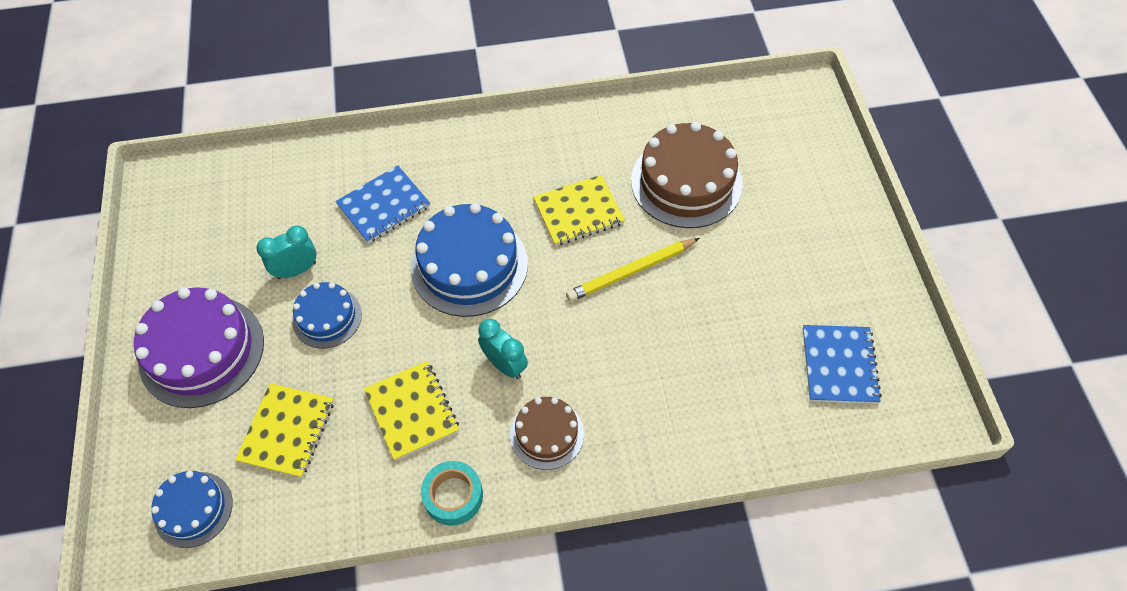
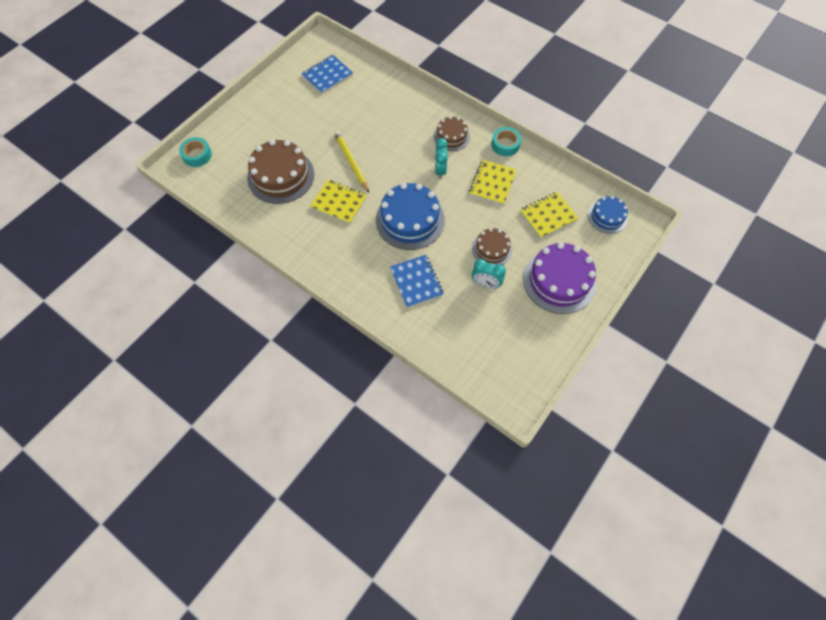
camera: 135 degrees left, 5 degrees up
(327, 317) = (492, 249): blue cake -> brown cake
(384, 206) = (416, 282): blue notebook -> blue notebook turned 60 degrees clockwise
(631, 271) = (351, 162): yellow pencil -> yellow pencil turned 135 degrees counterclockwise
(809, 122) = (197, 155): none -> turquoise tape

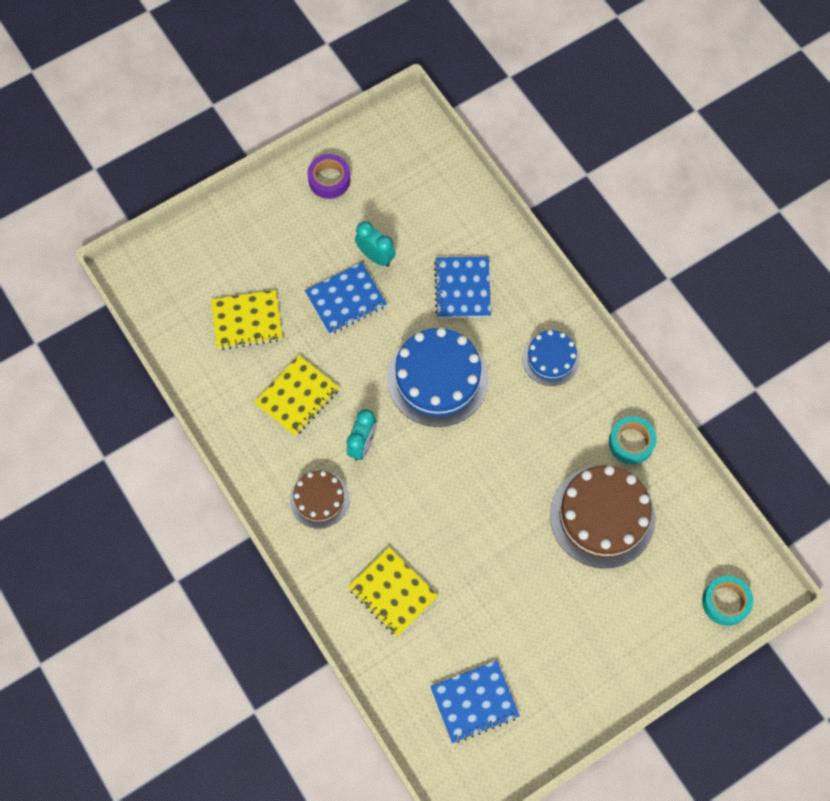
camera: 160 degrees left, 5 degrees up
(339, 202) = (528, 440): yellow notebook -> yellow notebook (392, 592)
(351, 162) = (489, 505): yellow pencil -> none
(492, 249) = (346, 299): brown cake -> blue notebook
(505, 145) = (246, 455): turquoise tape -> turquoise tape (631, 442)
(546, 328) = (329, 180): none -> purple tape
(559, 281) = (282, 230): purple cake -> none
(607, 217) = (169, 293): blue cake -> blue cake (550, 359)

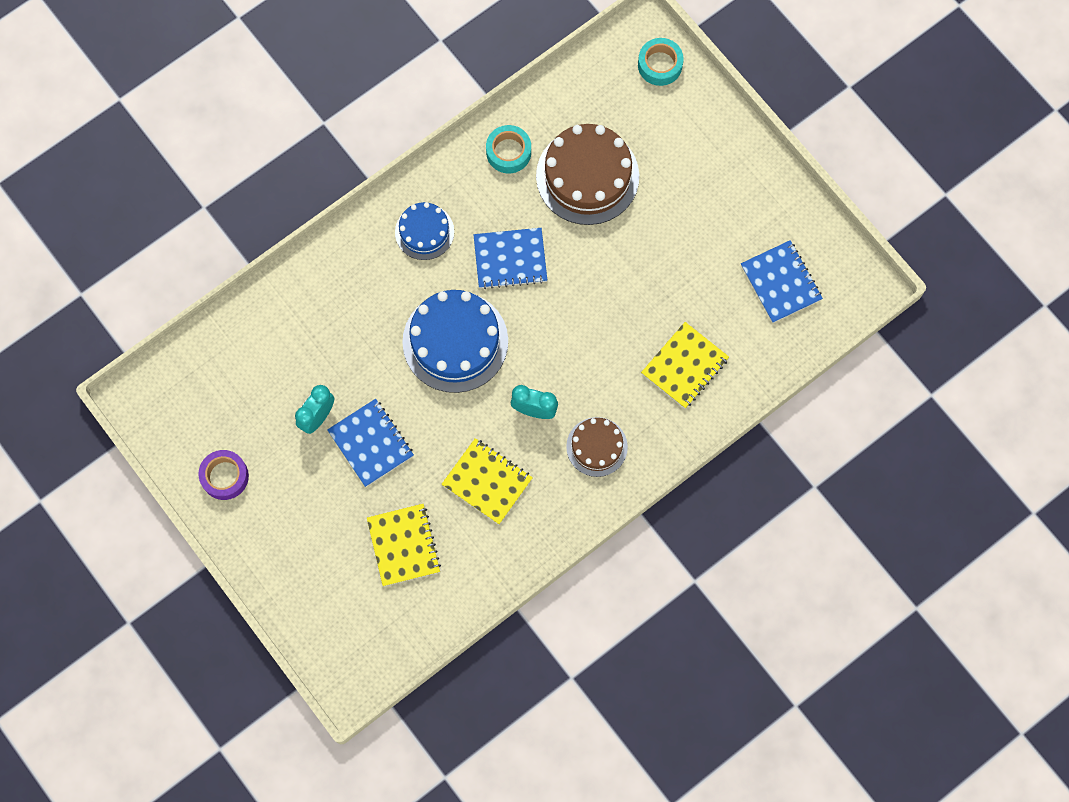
camera: 95 degrees left, 5 degrees up
(462, 288) = (350, 324): blue notebook -> blue notebook (510, 259)

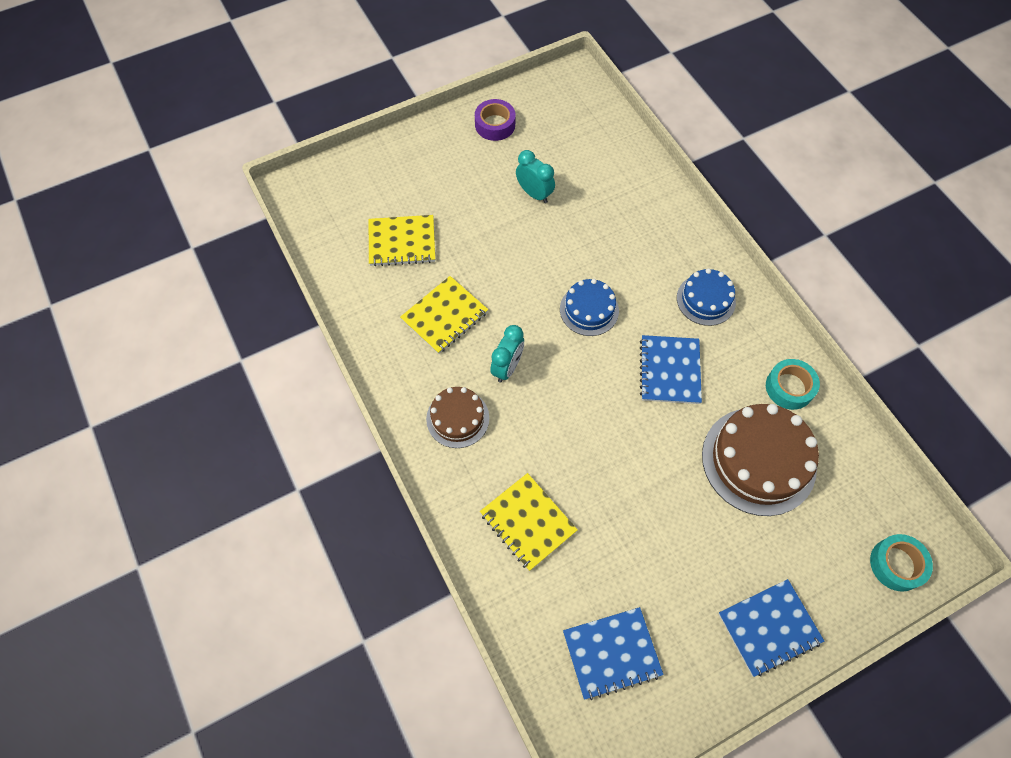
camera: 100 degrees right, 10 degrees down
(371, 443) = (502, 230): blue notebook -> blue notebook (769, 628)
(455, 341) = (589, 310): blue cake -> blue cake, size x0.57

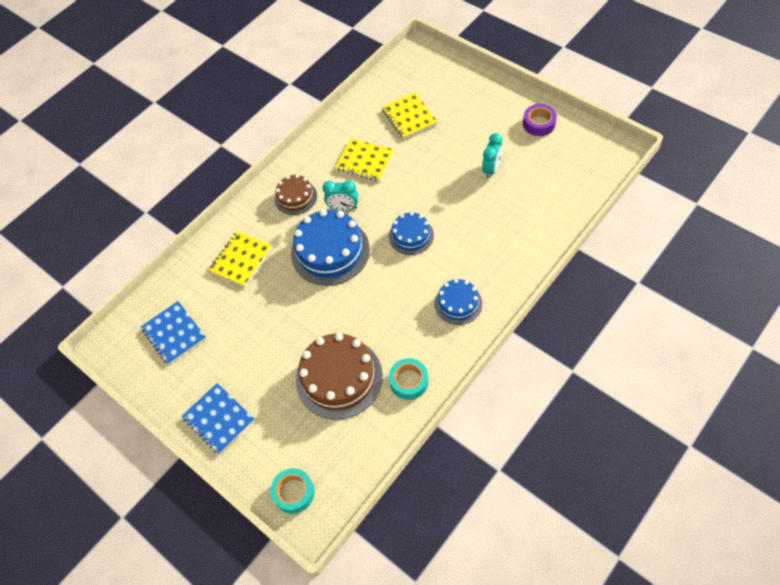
camera: 75 degrees right, 5 degrees down
(568, 406) = (330, 251): none -> blue cake
(669, 370) = (386, 300): blue notebook -> none

